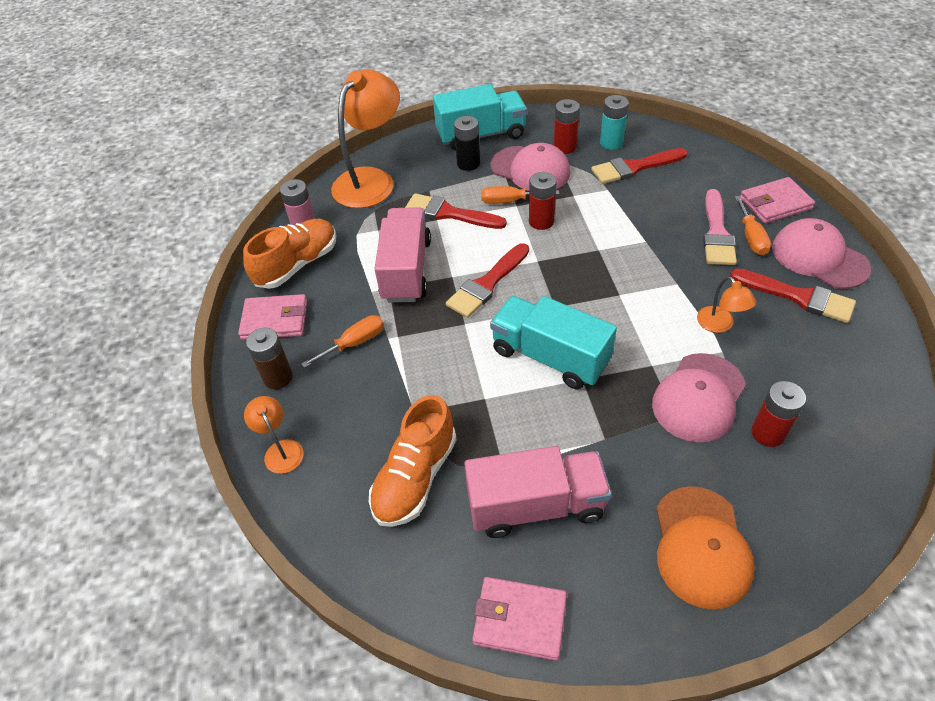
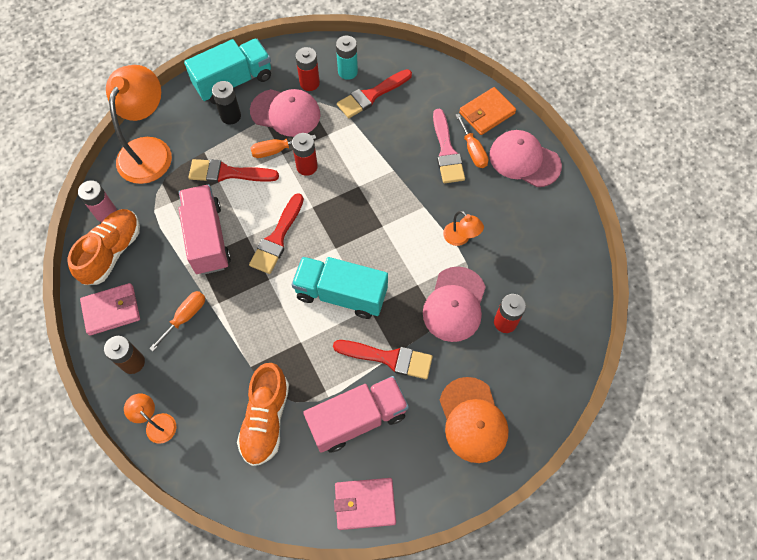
camera: 20 degrees left, 15 degrees up
(775, 203) = (487, 113): pink wallet -> orange wallet
(798, 297) = (513, 200): red brush -> red brush (388, 358)

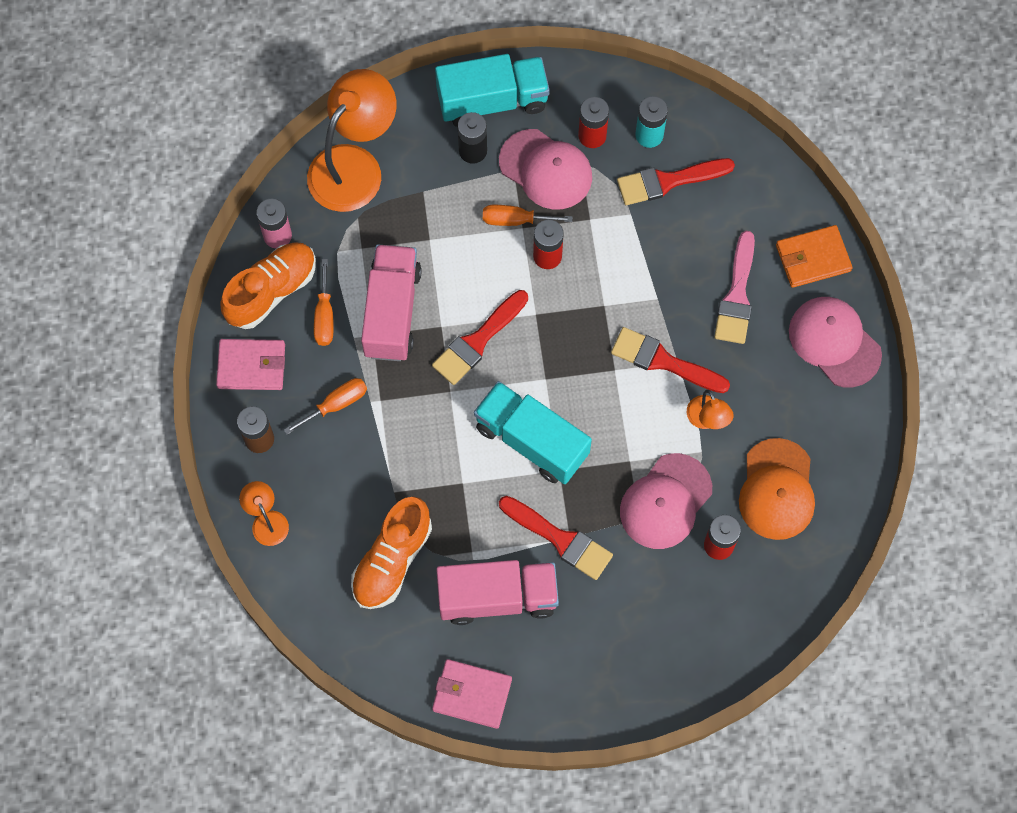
camera: 20 degrees right, 5 degrees up
(228, 173) = (444, 231): red brush -> red brush (663, 361)
(473, 150) = (772, 306): orange screwdriver -> orange screwdriver (324, 316)
(473, 420) = (631, 646): orange cap -> orange cap (777, 490)

